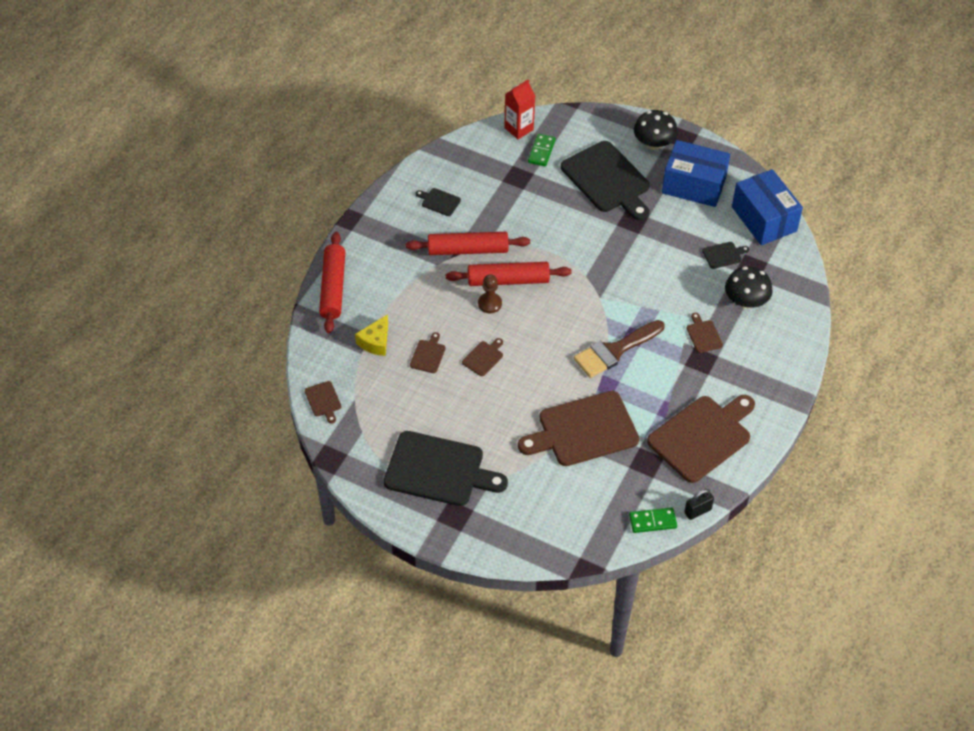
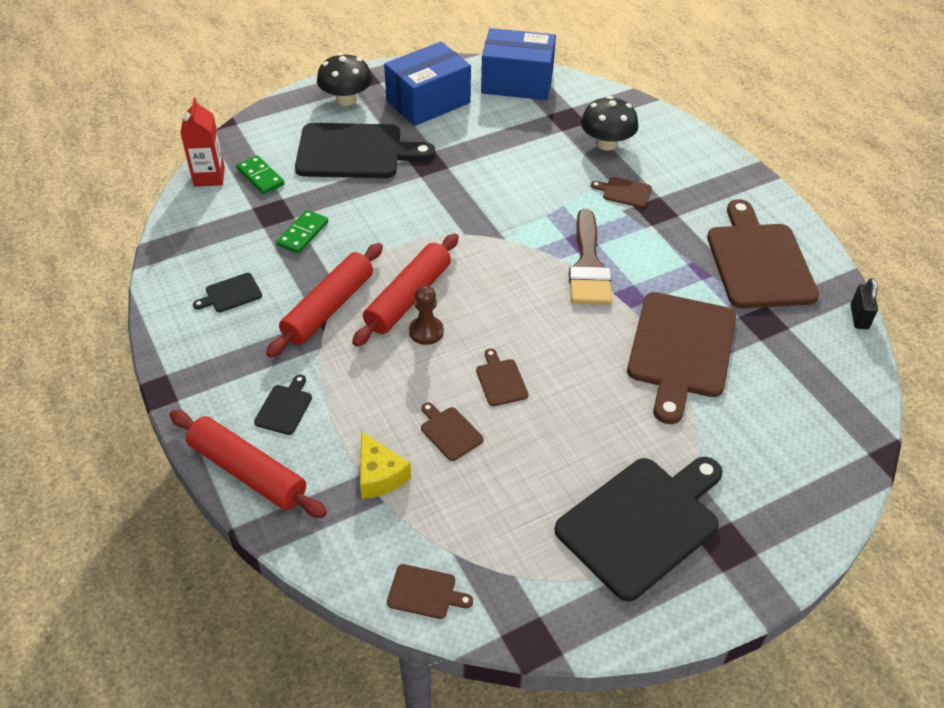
camera: 55 degrees left, 5 degrees down
(652, 521) = (851, 360): green domino -> green domino (302, 234)
(723, 255) = (535, 128): black cutting board -> black cutting board (285, 407)

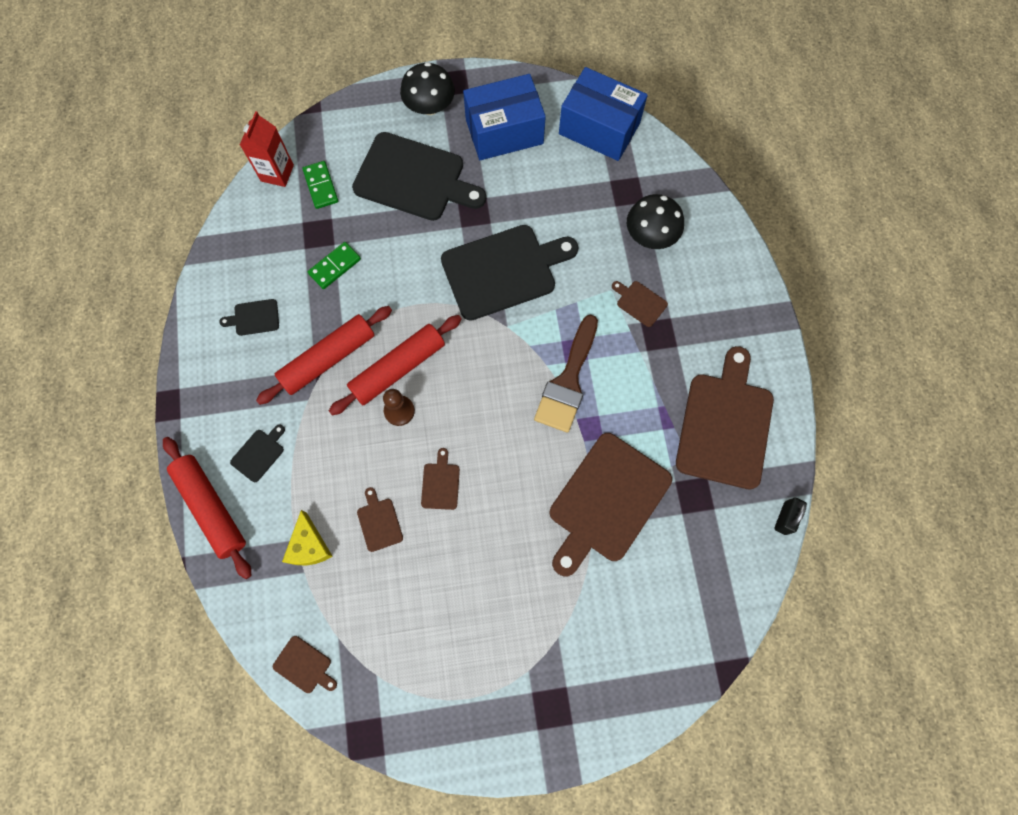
camera: 20 degrees right, 25 degrees up
(642, 523) = (495, 663): black cutting board -> black cutting board (503, 271)

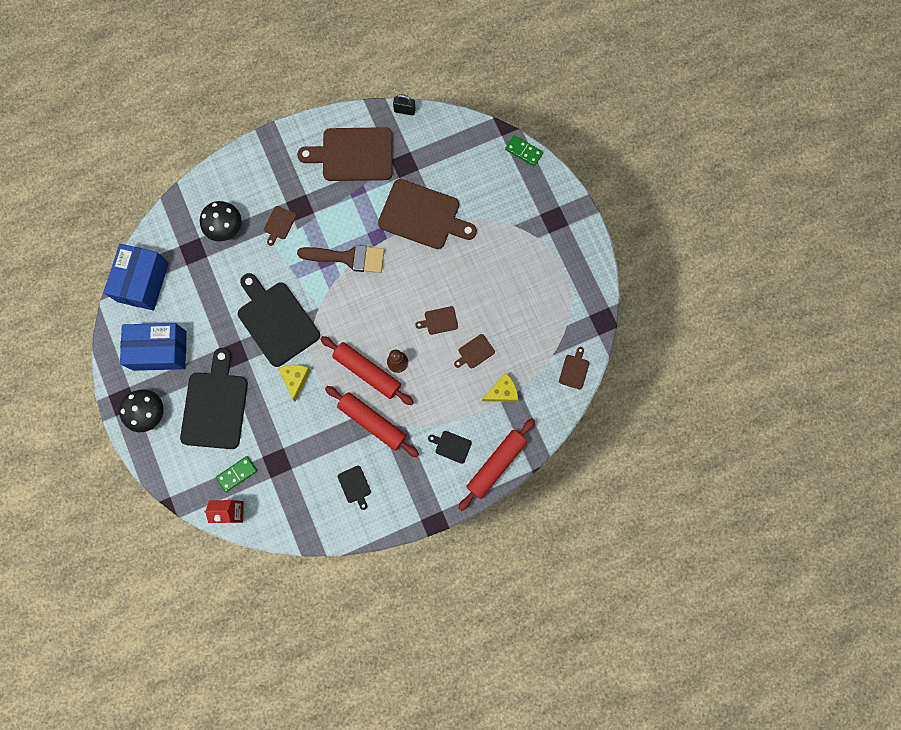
camera: 105 degrees left, 5 degrees up
(335, 266) = (301, 441): green domino -> green domino (523, 151)
(417, 277) = (295, 379): none -> yellow cheese
(504, 131) = (160, 350): blue box -> blue box turned 60 degrees counterclockwise

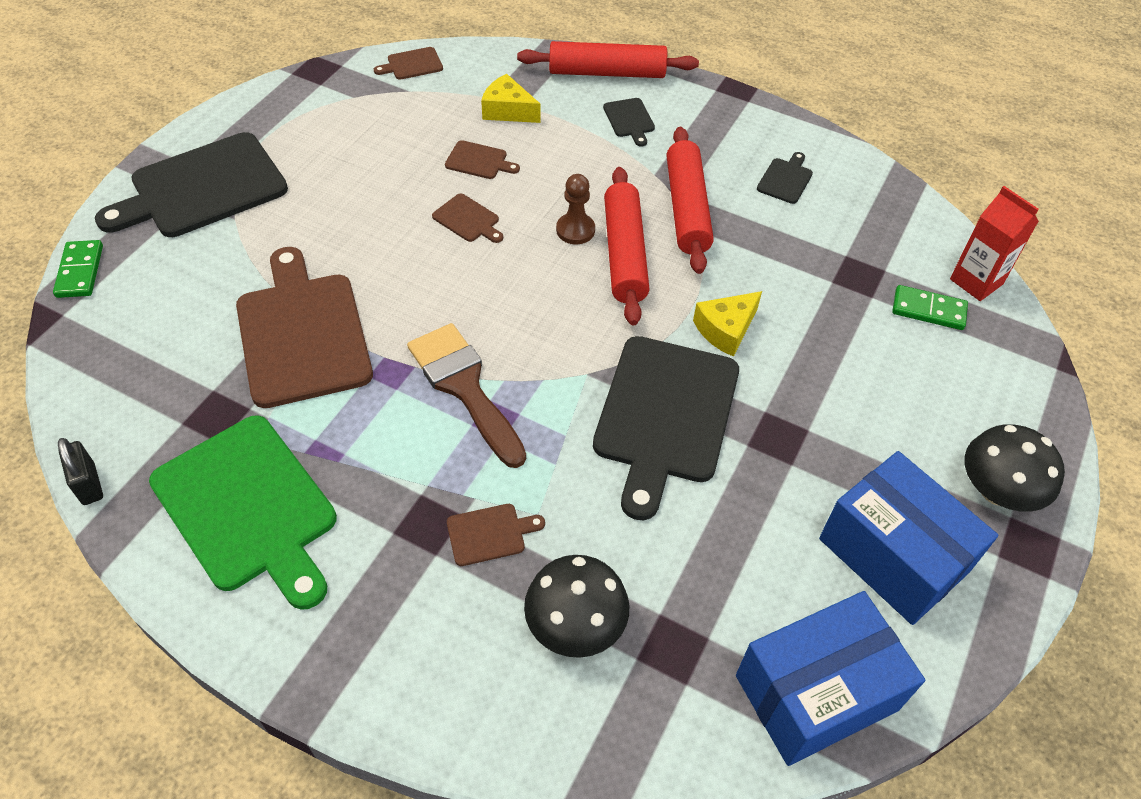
camera: 130 degrees left, 25 degrees down
(215, 406) = (878, 404): black cutting board -> black cutting board (202, 188)
(353, 154) = (248, 508): brown cutting board -> green cutting board

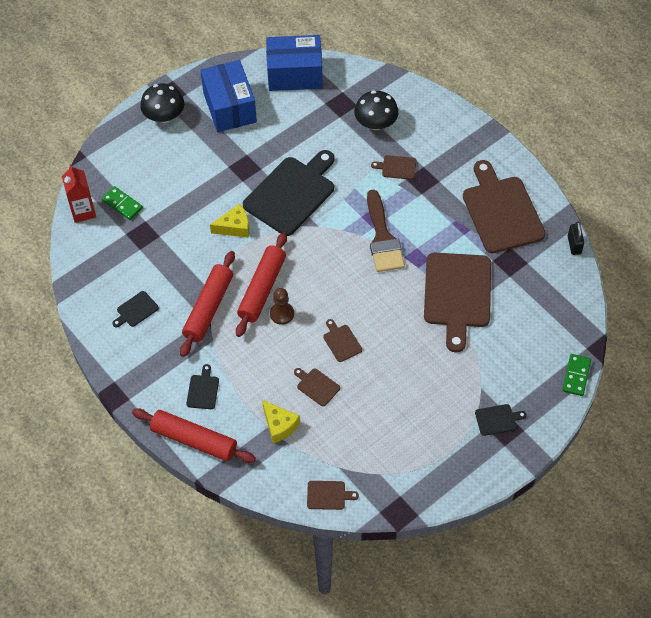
camera: 155 degrees left, 5 degrees up
(202, 188) = (497, 419): black cutting board -> black cutting board, size x0.42
(248, 508) = (501, 211): green cutting board -> brown cutting board

